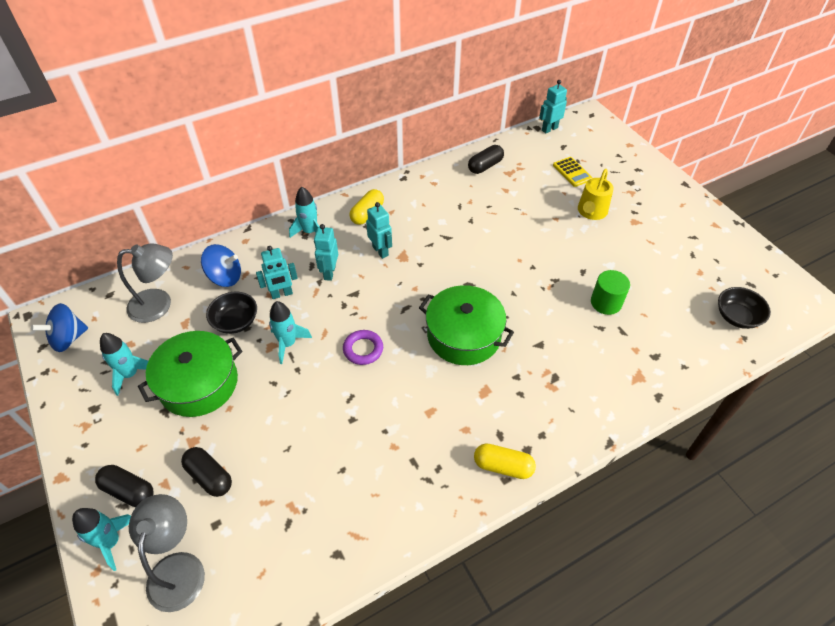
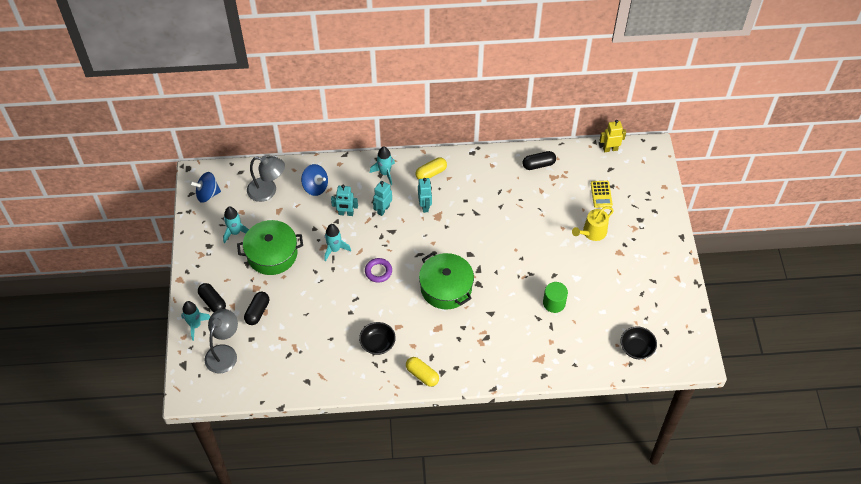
camera: 25 degrees right, 5 degrees up
(209, 476) = (257, 312): black capsule -> black capsule turned 45 degrees clockwise
(235, 321) = (309, 222): black bowl -> black bowl (377, 344)
(549, 129) = (610, 149): turquoise robot -> yellow robot

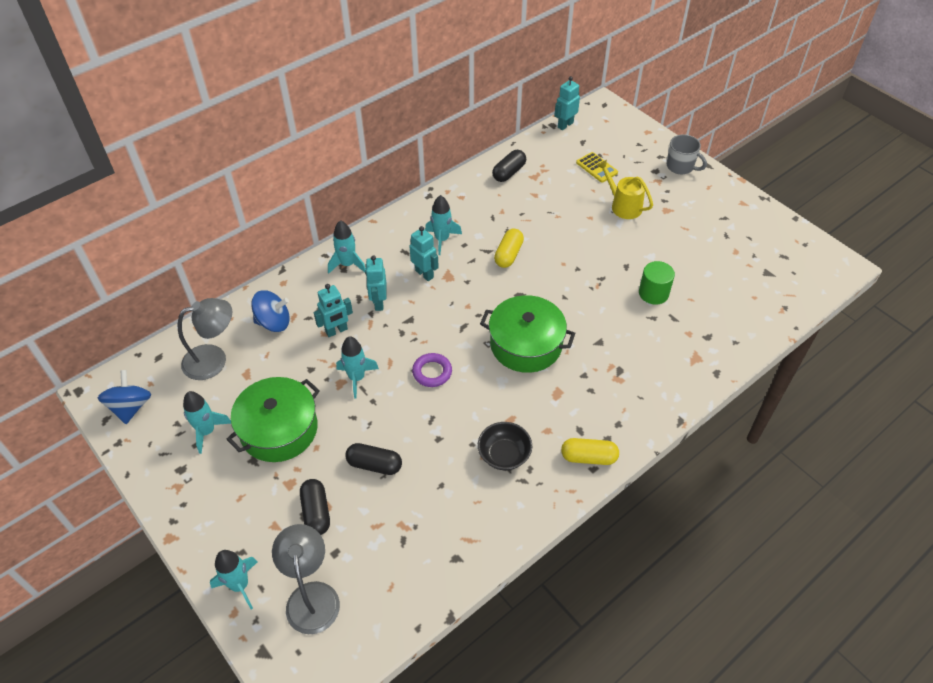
camera: 35 degrees left, 5 degrees down
(207, 194) = (131, 407): blue spinning top -> blue spinning top turned 135 degrees clockwise
(213, 302) = (242, 538): black capsule -> black capsule (374, 465)
(431, 173) = (401, 238): yellow capsule -> yellow capsule (508, 254)
(454, 189) = (442, 239): none -> turquoise rocket
(592, 232) = (623, 206): yellow watering can -> yellow watering can turned 120 degrees clockwise
(610, 149) = (565, 125): yellow robot -> turquoise robot
(636, 348) = (775, 289): black bowl -> none
(661, 226) = (680, 167): none -> grey mug

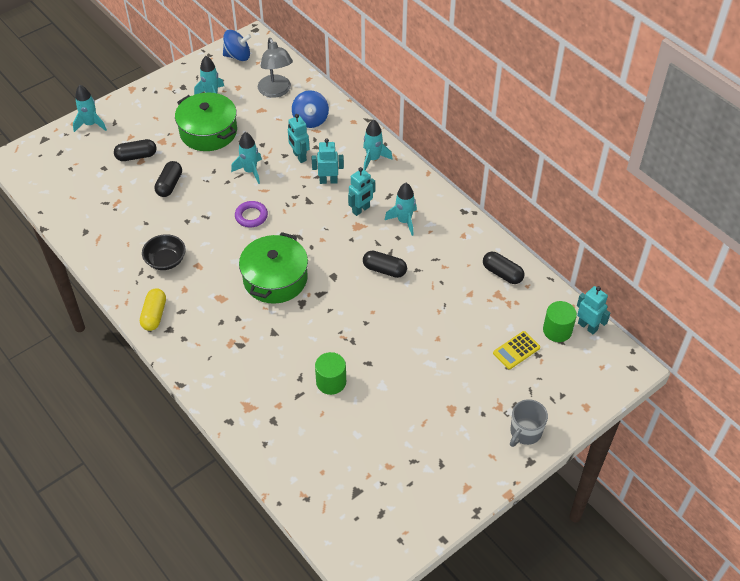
camera: 90 degrees right, 0 degrees up
(311, 596) = (75, 158): grey lamp -> none
(508, 254) = (384, 270): yellow capsule -> black capsule
(571, 142) = (557, 330): none -> green cylinder
(623, 206) = (456, 369): yellow watering can -> none

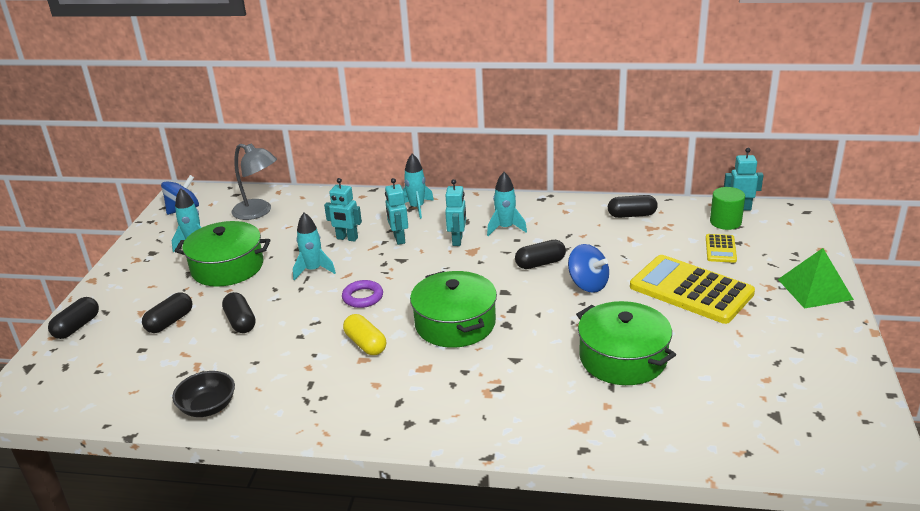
camera: 40 degrees left, 20 degrees down
(91, 124) = (77, 327): turquoise rocket -> black capsule
(154, 315) = (374, 423): yellow capsule -> yellow capsule (365, 344)
(166, 260) = (322, 376): black bowl -> black bowl (208, 407)
(310, 120) = (320, 213): blue spinning top -> blue spinning top (588, 284)
(328, 181) = (399, 239): turquoise robot -> turquoise robot turned 60 degrees counterclockwise
(331, 382) = (623, 358): green cylinder -> green pot
(445, 367) = (691, 290): none -> yellow calculator
(525, 432) = (814, 289): grey mug -> green pyramid

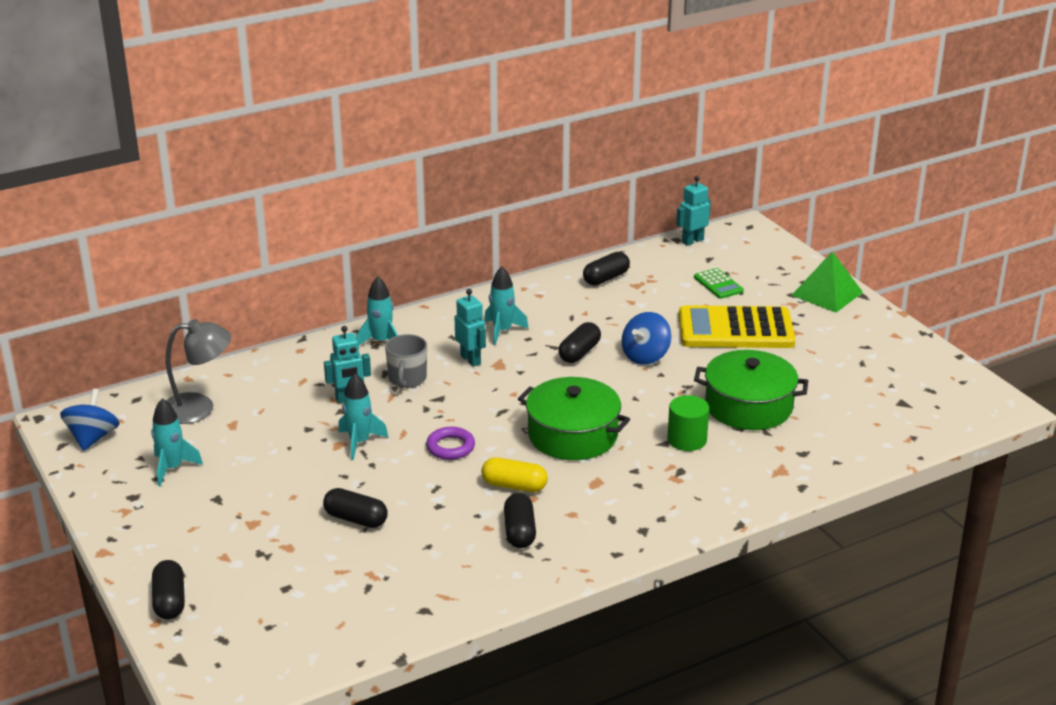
camera: 40 degrees left, 0 degrees up
(170, 322) = (275, 551): black capsule -> black capsule (519, 531)
(208, 407) = (441, 601): black bowl -> none
(227, 267) = (255, 476): green pot -> none
(399, 239) = (407, 379): turquoise robot -> grey mug
(588, 284) = (645, 356): blue spinning top -> blue spinning top turned 120 degrees clockwise
(720, 249) = (718, 284): yellow calculator -> green calculator
(725, 222) = (694, 258): green cylinder -> green cylinder (687, 440)

